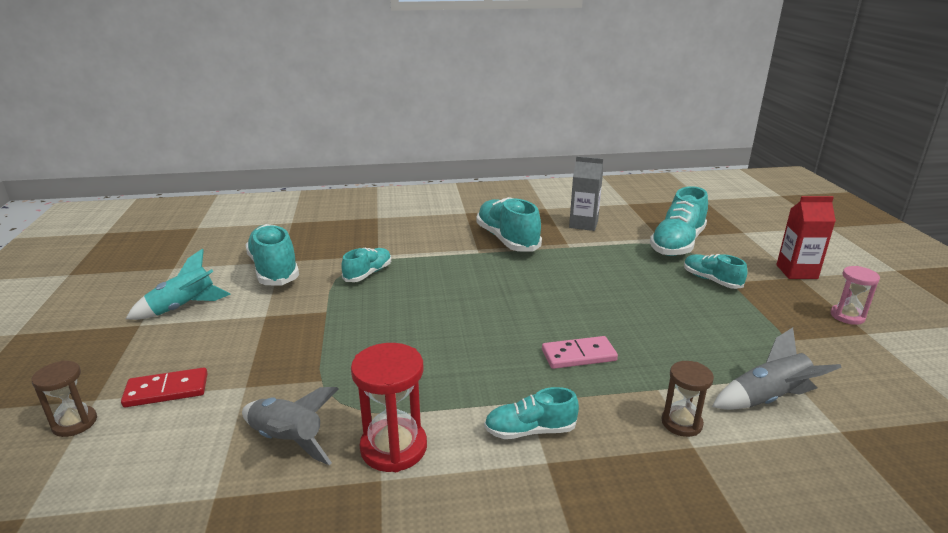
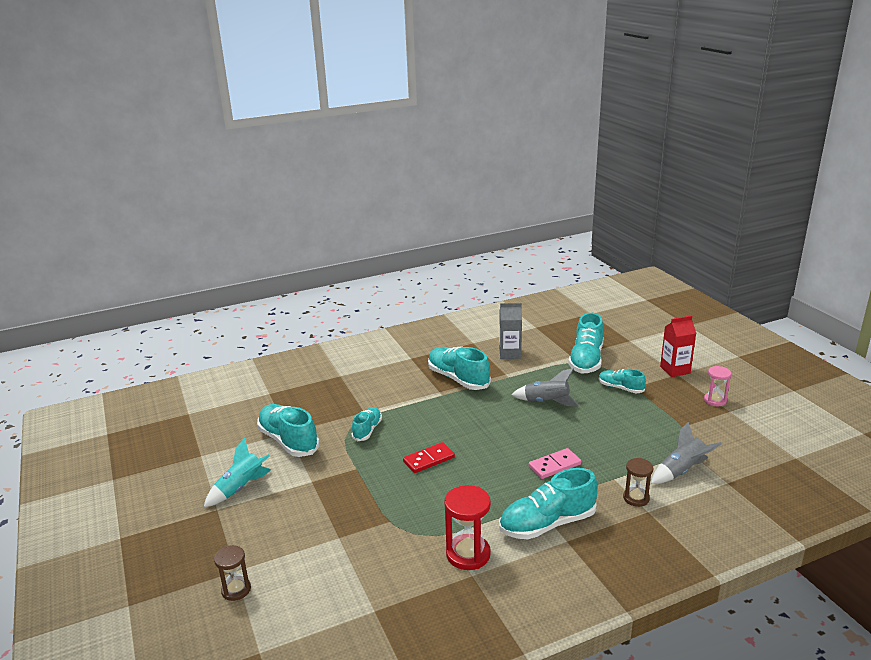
camera: 15 degrees left, 0 degrees up
(166, 390) = (283, 553): red domino -> red domino (429, 460)
(288, 440) = (396, 566): grey rocket -> grey rocket (546, 402)
(530, 431) = (547, 524): turquoise shoe -> turquoise shoe, size x1.73

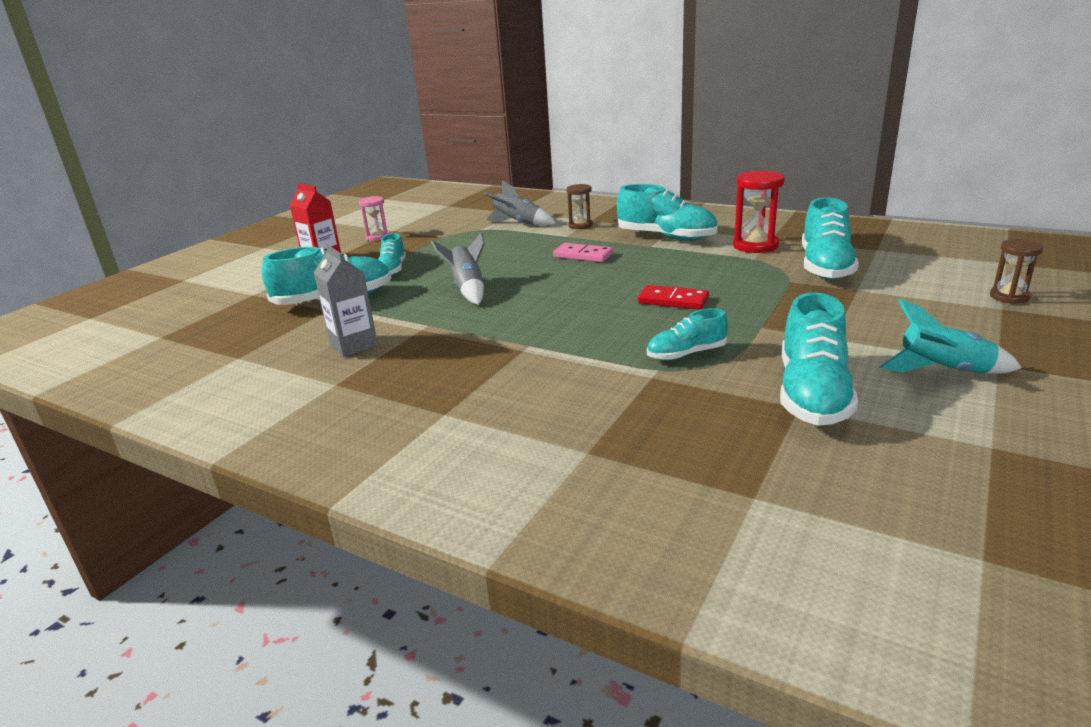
camera: 125 degrees left, 0 degrees up
(458, 379) = (471, 351): turquoise shoe -> turquoise shoe (825, 267)

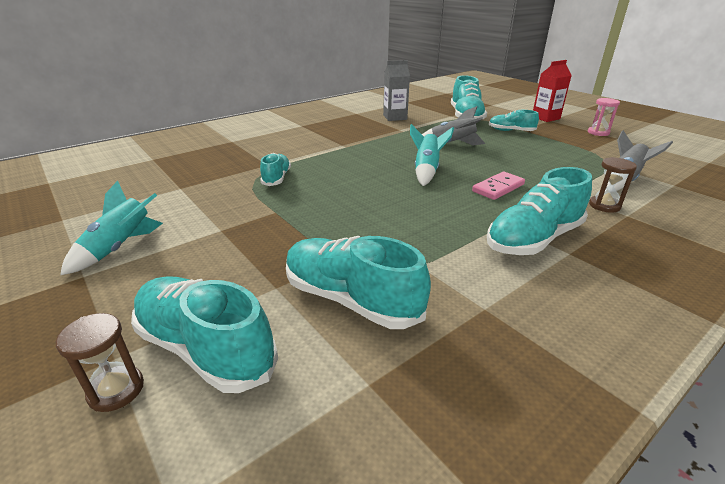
camera: 110 degrees right, 5 degrees up
(570, 286) = (426, 170): none -> turquoise rocket
(673, 300) = (359, 196): red domino -> none
(755, 246) = (463, 284): red hourglass -> none
(812, 394) = (182, 195): turquoise shoe -> turquoise shoe (205, 348)

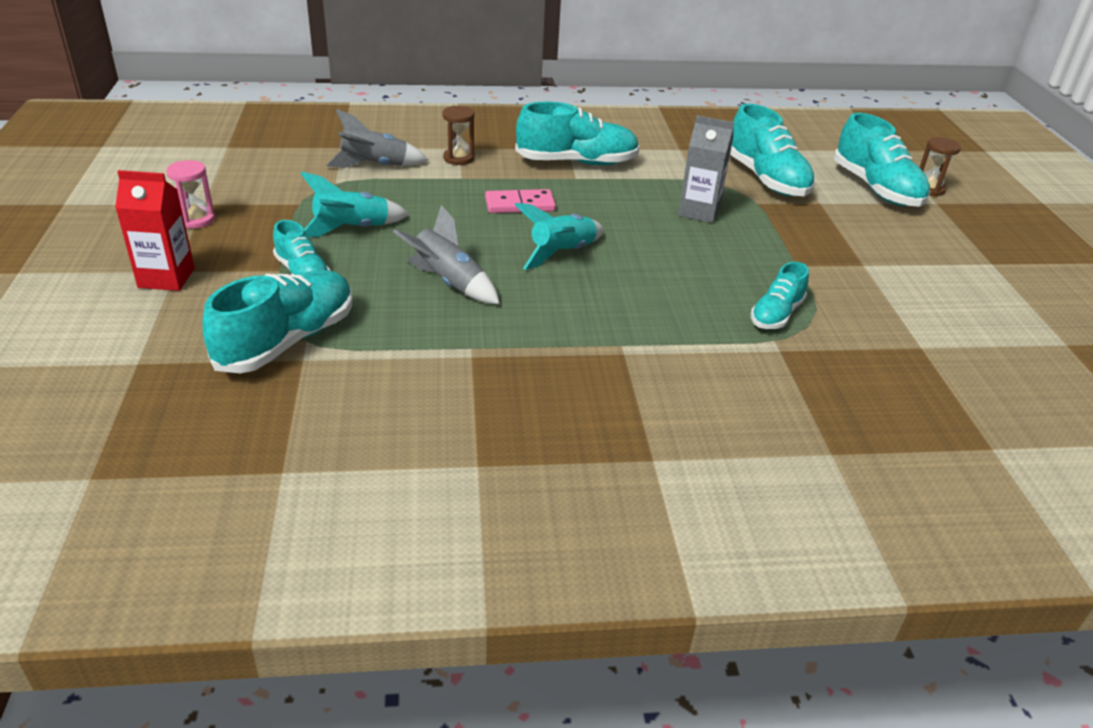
camera: 150 degrees left, 5 degrees up
(120, 247) = (969, 280): turquoise rocket -> turquoise rocket (352, 229)
(395, 117) = (420, 403): grey carton -> grey carton (699, 211)

